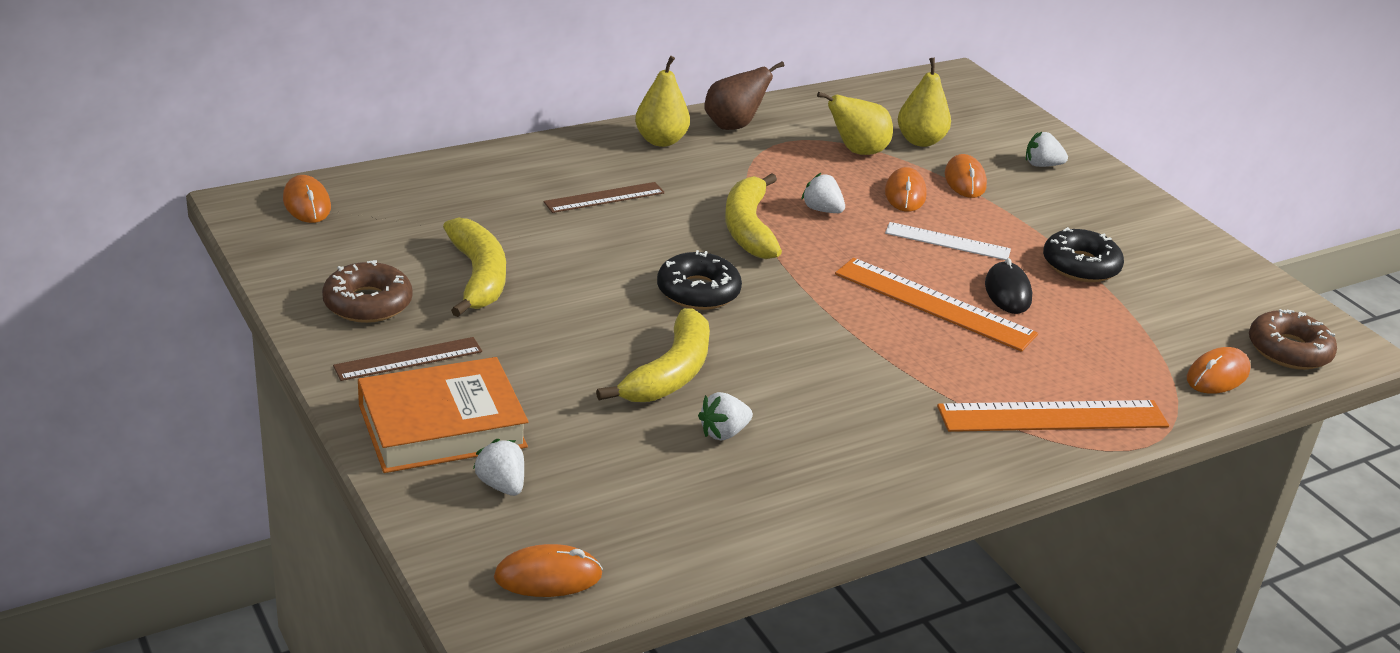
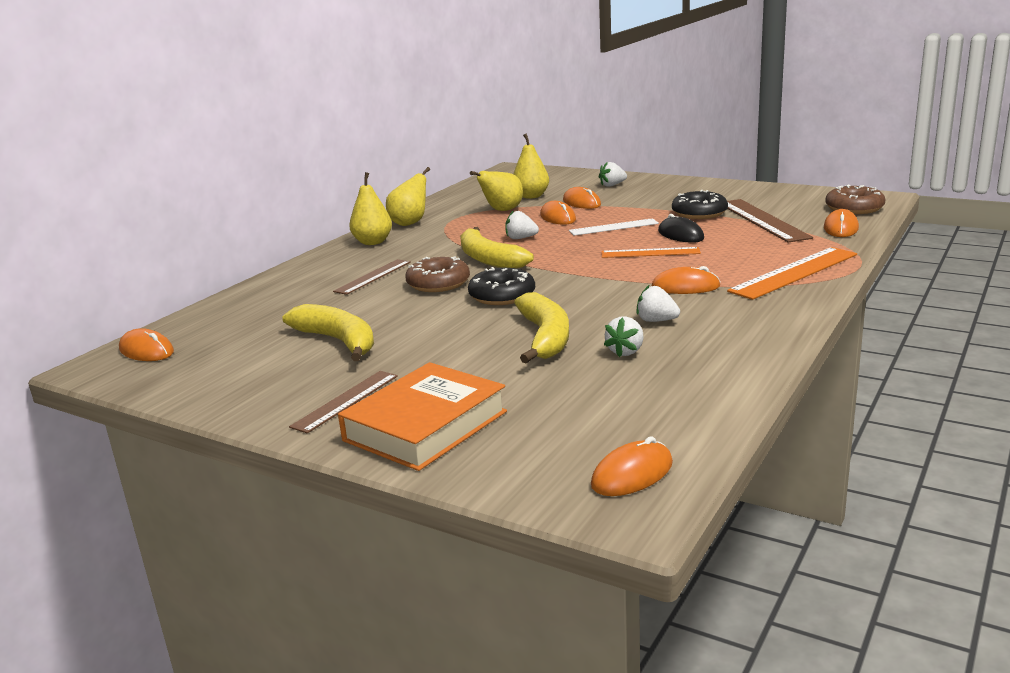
camera: 25 degrees left, 10 degrees down
(368, 303) = (270, 384): brown donut -> brown donut (438, 283)
(501, 485) = (519, 439): white strawberry -> white strawberry (656, 321)
(733, 126) = (410, 223): brown pear -> yellow pear
(902, 376) = (685, 287): none -> orange mouse
(934, 304) = (650, 253): orange ruler -> orange ruler, size x0.63
(1141, 314) = (762, 220): none -> brown ruler

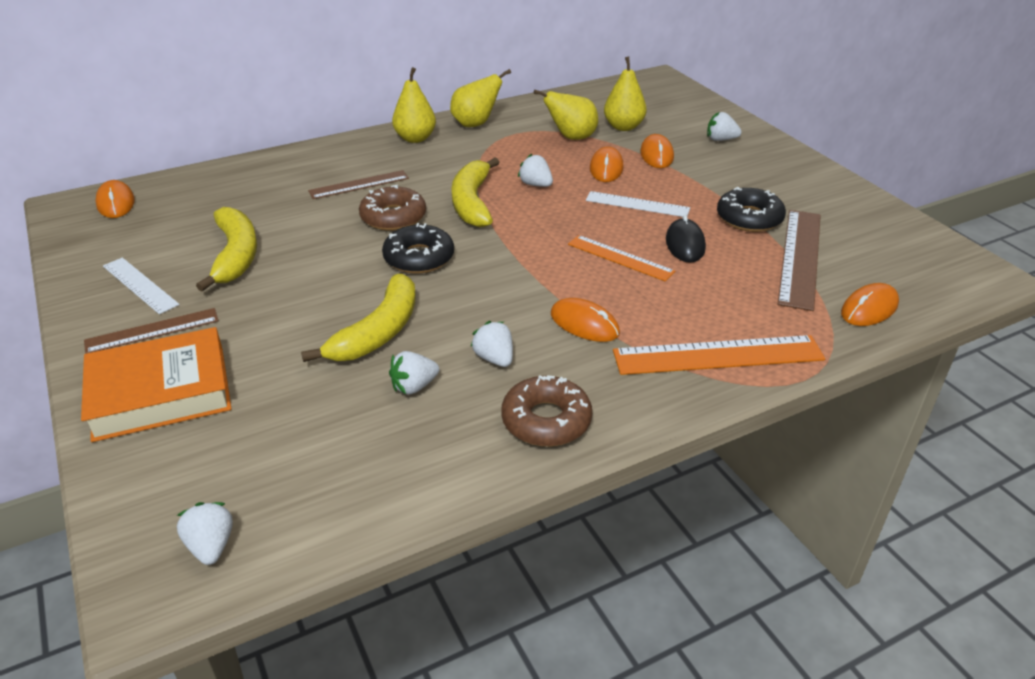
camera: 30 degrees right, 15 degrees up
(278, 383) = (140, 285): none -> white ruler
(632, 474) = (211, 546): orange mouse -> white strawberry
(854, 208) = (932, 282): brown donut -> brown donut (546, 420)

